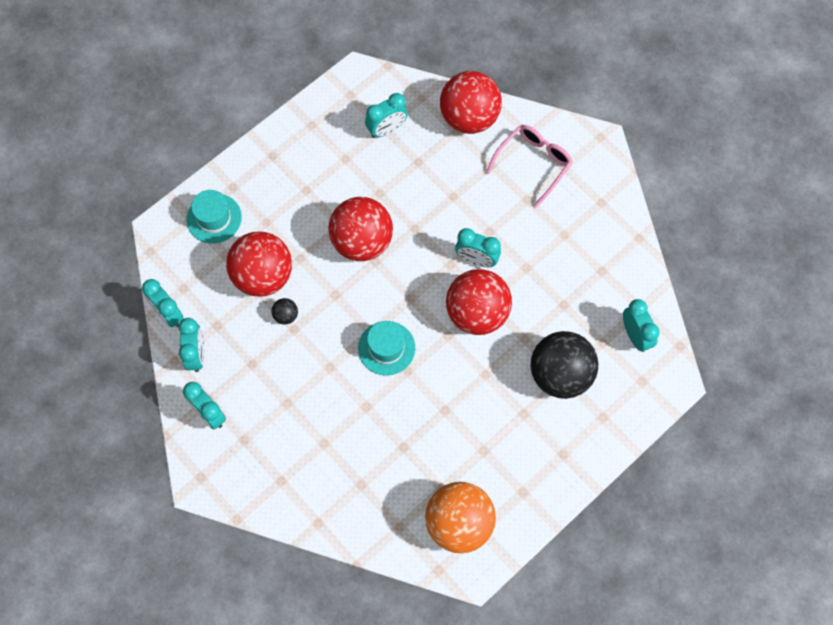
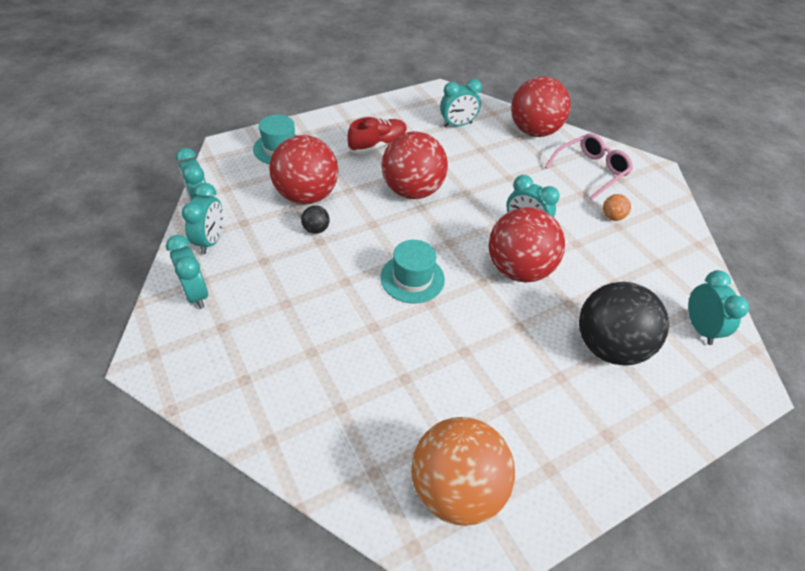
camera: 10 degrees right, 20 degrees down
(311, 185) = (378, 145): none -> red shoe
(557, 224) = (612, 217): none -> orange ball

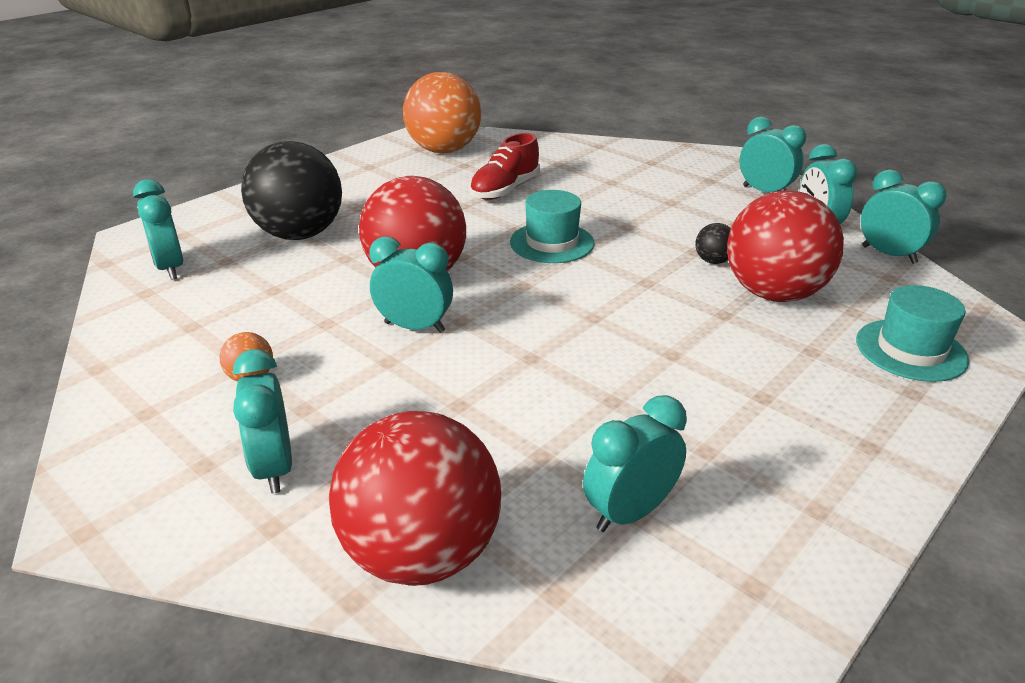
camera: 165 degrees right, 15 degrees down
(378, 145) = (756, 404): red shoe -> red shoe (505, 190)
(412, 191) = (624, 337): red ball -> none
(590, 171) = (274, 468): pink glasses -> turquoise clock

